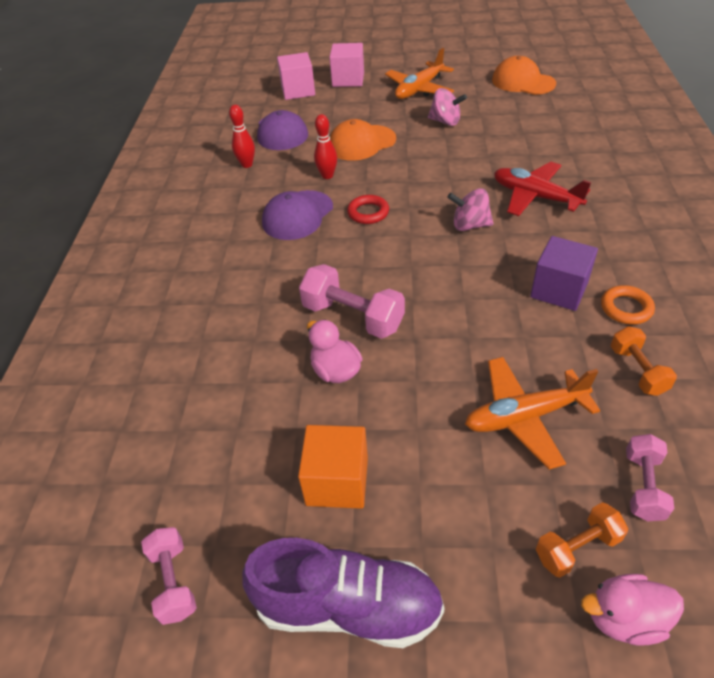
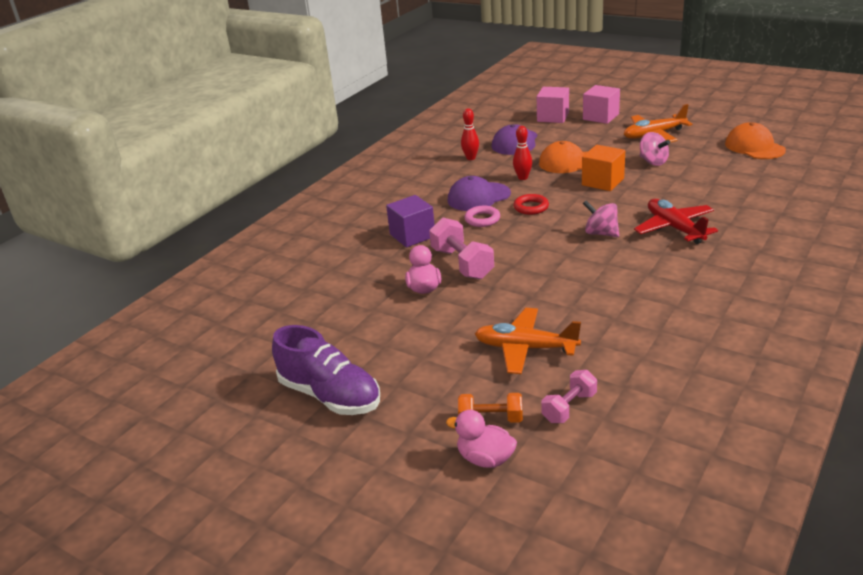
camera: 30 degrees right, 15 degrees down
(174, 582) = (249, 353): pink dumbbell -> none
(326, 245) = (482, 219): none -> pink ring
(337, 481) = (374, 341): orange cube -> orange cube (602, 182)
(559, 290) = (629, 289): purple cube -> purple cube (412, 235)
(626, 308) = (670, 314): orange ring -> none
(637, 370) = (637, 350): orange dumbbell -> none

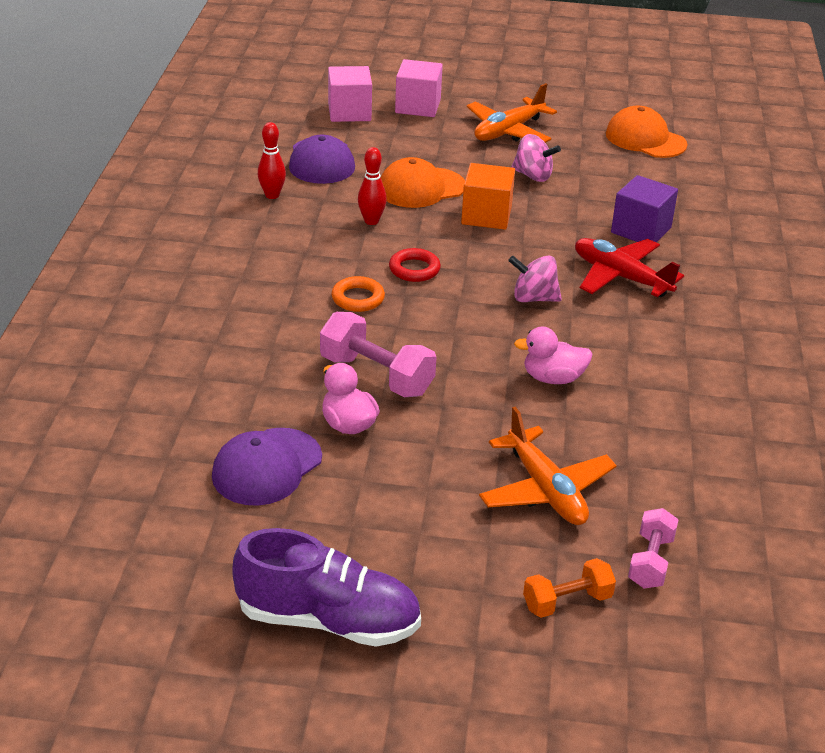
camera: 30 degrees left, 5 degrees up
(412, 235) = (272, 340): purple cube -> purple cube (641, 230)
(478, 197) = (328, 261): purple cap -> purple cap (267, 467)
(482, 219) = (358, 298): pink ring -> orange ring
(485, 459) = (595, 658): pink duck -> pink duck (553, 378)
(525, 348) = (545, 490): orange plane -> orange plane turned 105 degrees counterclockwise

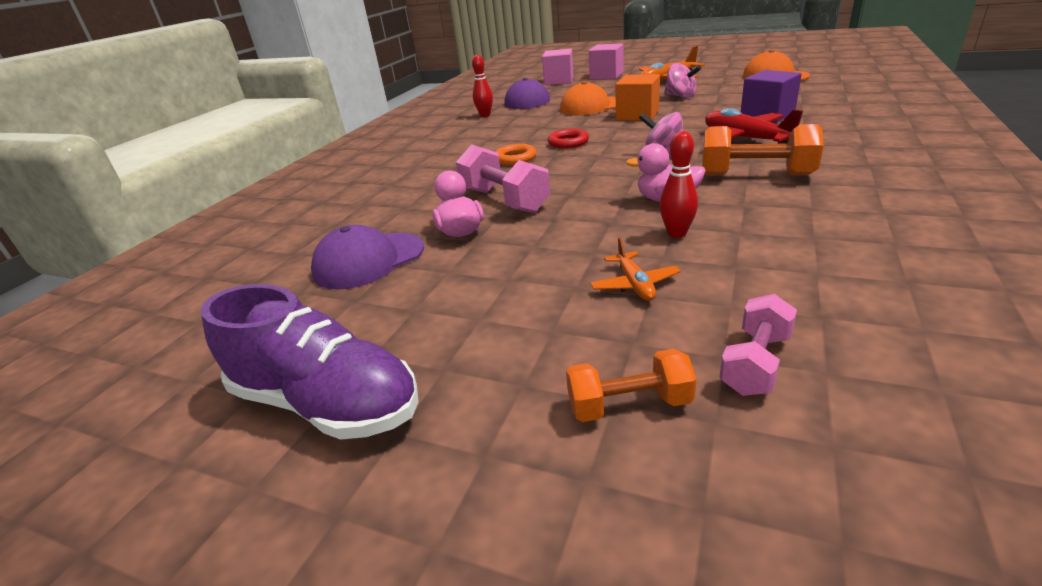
camera: 20 degrees right, 5 degrees down
(371, 221) = (548, 122): red bowling pin -> red bowling pin (677, 233)
(545, 490) = (634, 284): orange plane -> orange plane, size x0.54
(635, 341) = (755, 175): none -> orange dumbbell

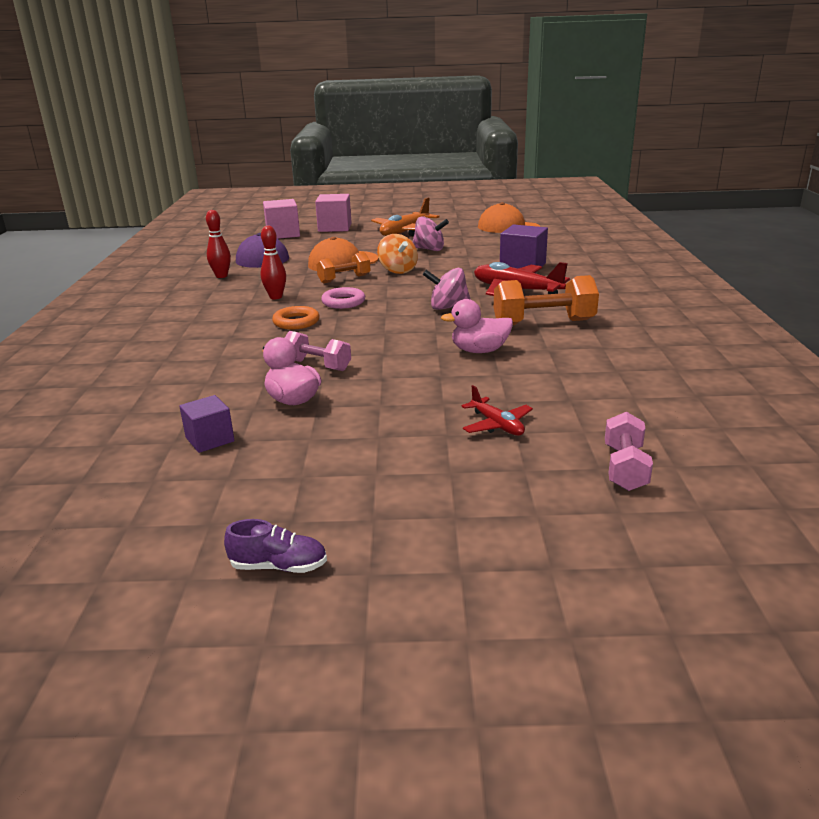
camera: 25 degrees left, 5 degrees down
(326, 403) = (278, 566): purple shoe -> purple shoe, size x0.44
(369, 260) = (210, 439): purple cap -> purple cube
(504, 200) = (317, 365): pink dumbbell -> pink dumbbell, size x0.63
(568, 142) = (343, 302): red ring -> pink ring
(629, 405) = (550, 513): orange dumbbell -> orange dumbbell (344, 279)
(634, 284) = (497, 425): orange plane -> red plane
(637, 115) = (398, 270): orange cube -> orange spinning top
(677, 233) = (506, 379): red bowling pin -> red bowling pin (276, 297)

